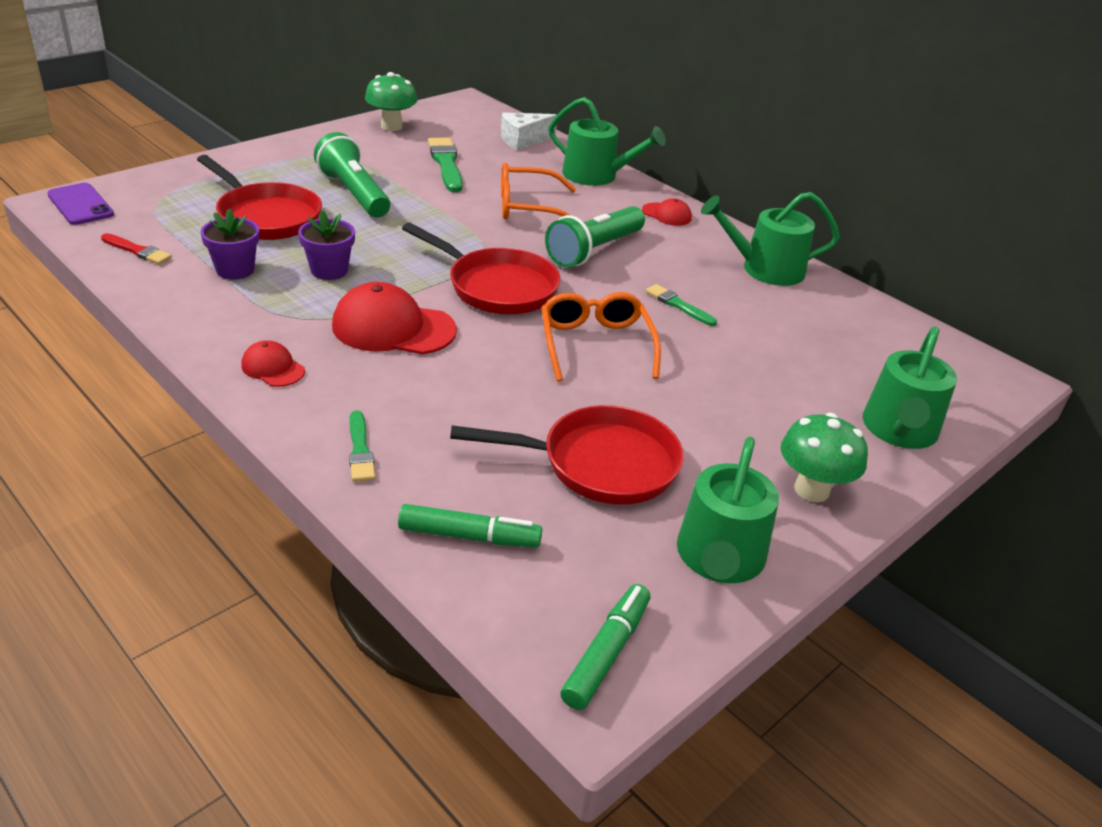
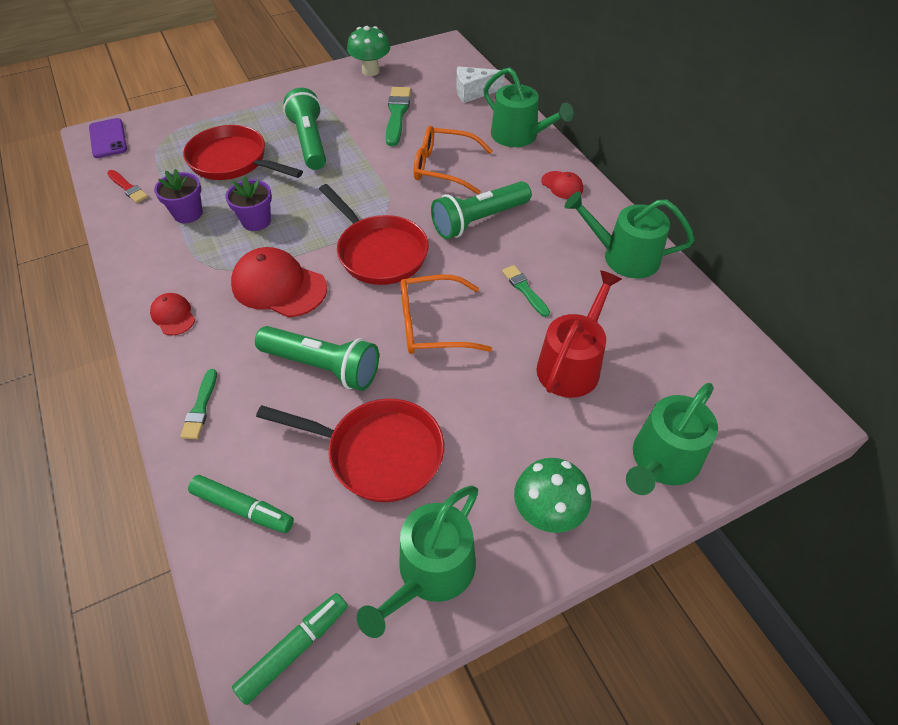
camera: 20 degrees right, 15 degrees up
(266, 217) = (233, 161): red pan -> red pan turned 150 degrees clockwise
(490, 395) = (322, 367): none -> green flashlight
(595, 345) = (432, 325): orange glasses -> orange glasses turned 105 degrees counterclockwise
(764, 363) = (571, 364): none -> red watering can

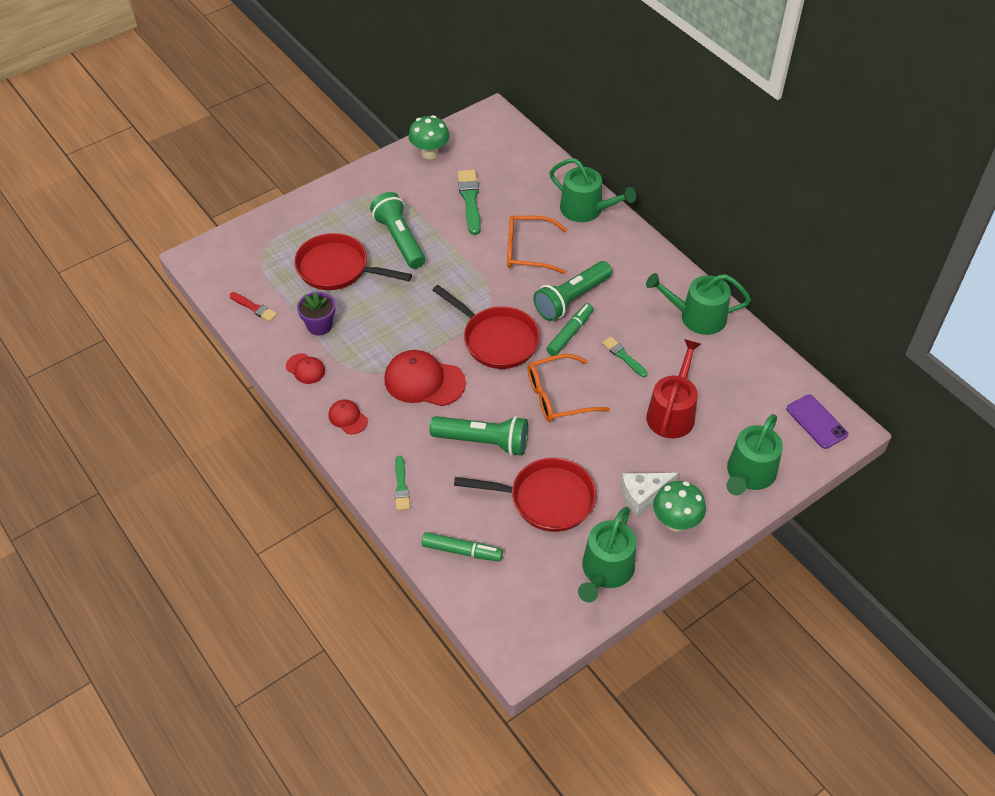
camera: 10 degrees left, 0 degrees up
(108, 138) = (211, 259): purple phone -> purple phone (816, 422)
(256, 221) = (382, 325): purple flower pot -> none
(294, 649) = (530, 630): green marker -> green marker (570, 333)
(473, 92) = (533, 166): white cheese -> white cheese (643, 496)
(562, 185) = (634, 256): red cap -> red cap (305, 369)

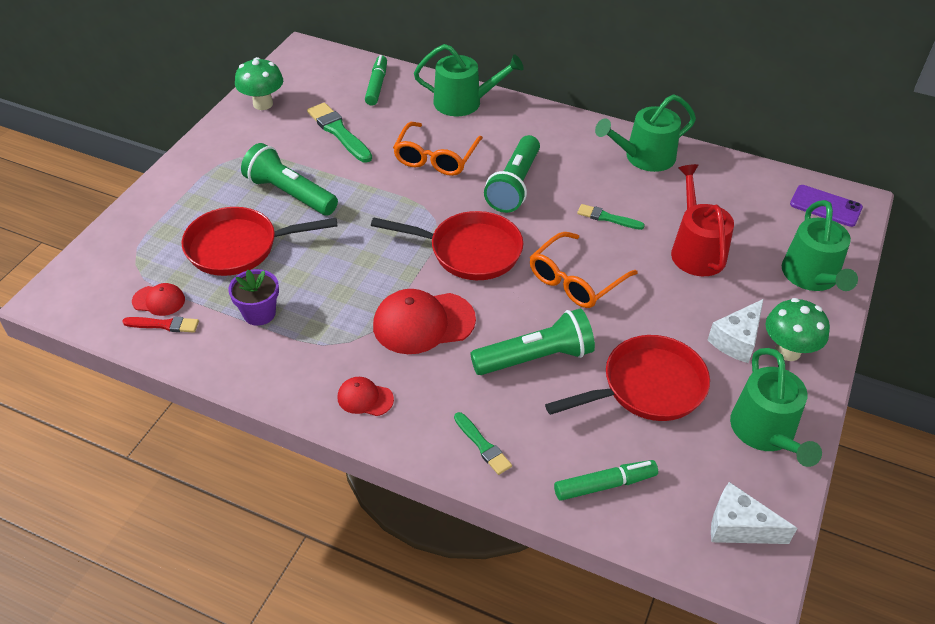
camera: 30 degrees left, 5 degrees down
(305, 369) = (275, 366): red cap -> red cap (159, 300)
(528, 251) = (436, 157): orange glasses -> orange glasses turned 45 degrees counterclockwise
(530, 622) = (738, 527): none -> white cheese
(570, 333) = (538, 217): green marker -> green marker (377, 85)

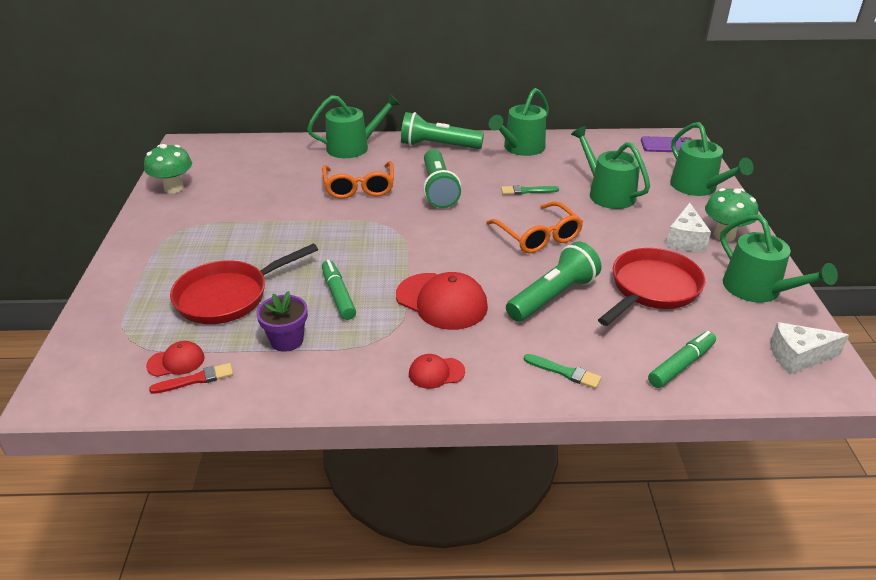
camera: 25 degrees left, 10 degrees down
(290, 194) = (248, 244): green flashlight -> green flashlight (438, 146)
(338, 132) = (260, 191): green brush -> none
(377, 85) = (270, 153): green marker -> green marker (338, 295)
(423, 323) = (441, 301): red cap -> red cap turned 105 degrees counterclockwise
(469, 251) = (439, 241): red pan -> none
(575, 280) = (538, 236): orange glasses -> orange glasses turned 45 degrees counterclockwise
(696, 250) = (607, 193): red watering can -> green watering can

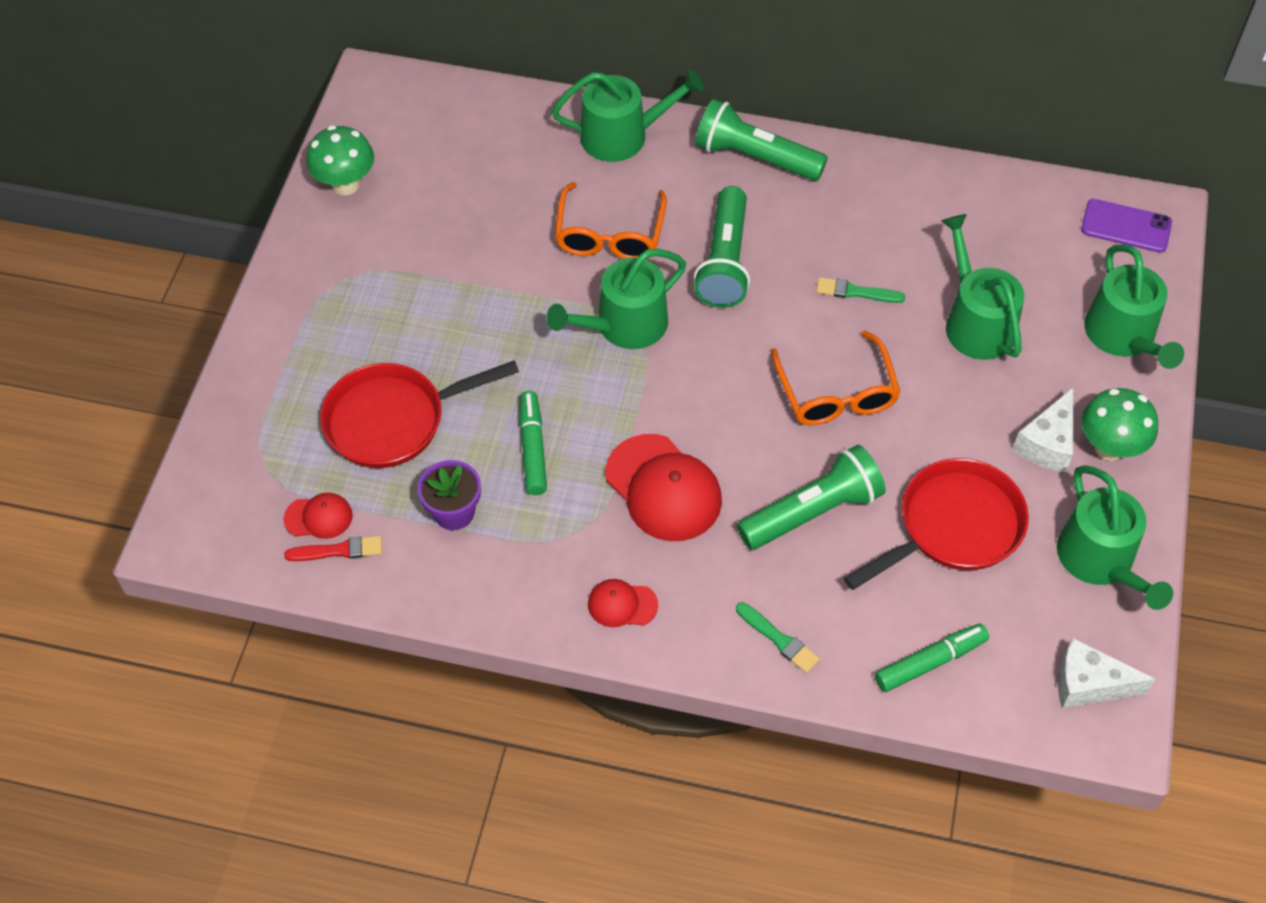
camera: 15 degrees right, 20 degrees up
(521, 148) = (884, 188): green watering can -> green watering can (624, 325)

